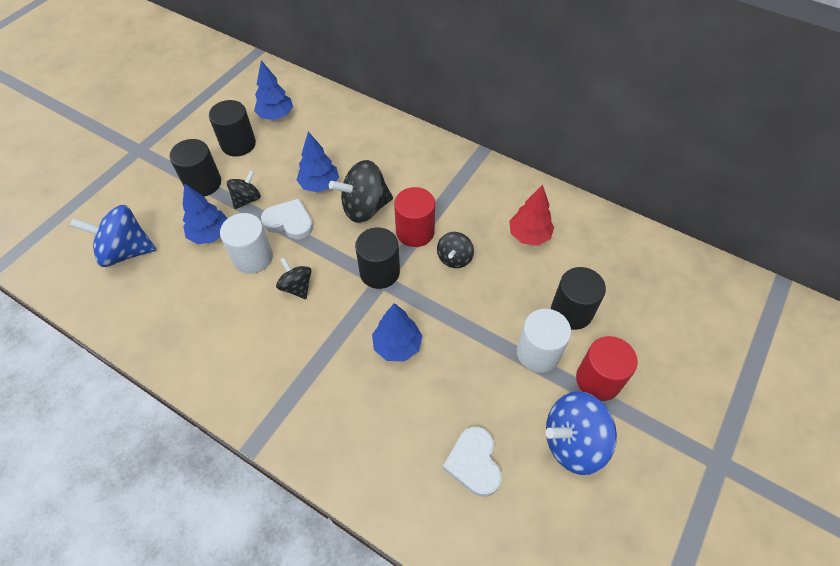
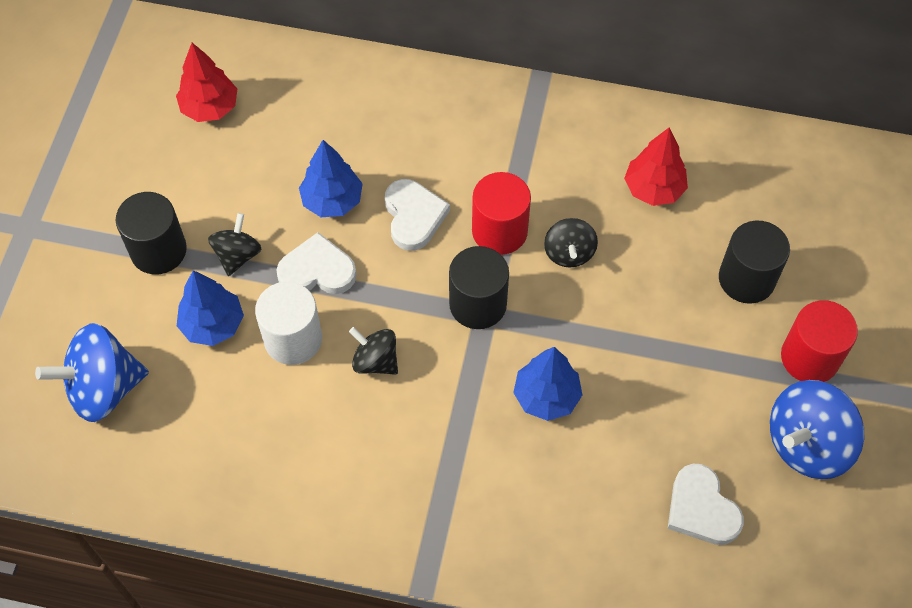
camera: 20 degrees left, 5 degrees up
(238, 144) = (177, 172): black cylinder -> none
(276, 116) = (210, 108): blue tree -> red tree
(364, 208) = (413, 216): black spinning top -> white heart
(538, 353) = (725, 347): white cylinder -> none

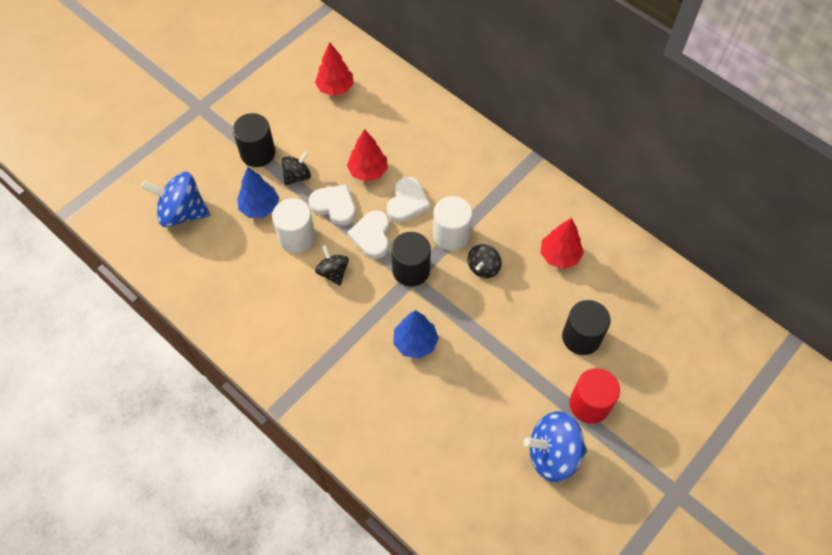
camera: 30 degrees right, 0 degrees up
(332, 201) = (368, 171): blue tree -> red tree
(499, 231) = (451, 235): red cylinder -> white cylinder
(701, 509) = (463, 456): white heart -> white heart (372, 236)

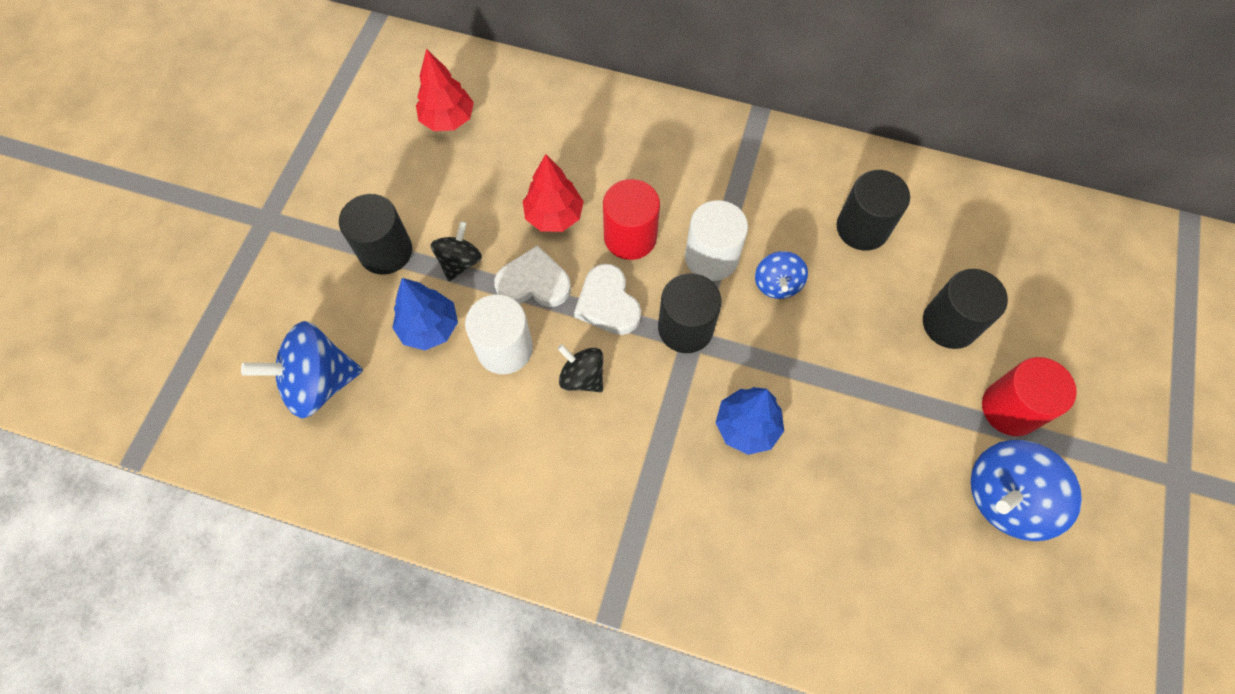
camera: 25 degrees left, 5 degrees up
(407, 202) = (630, 237): white heart -> red cylinder
(483, 267) = (777, 284): black spinning top -> blue spinning top
(559, 256) = (862, 228): red tree -> black cylinder

